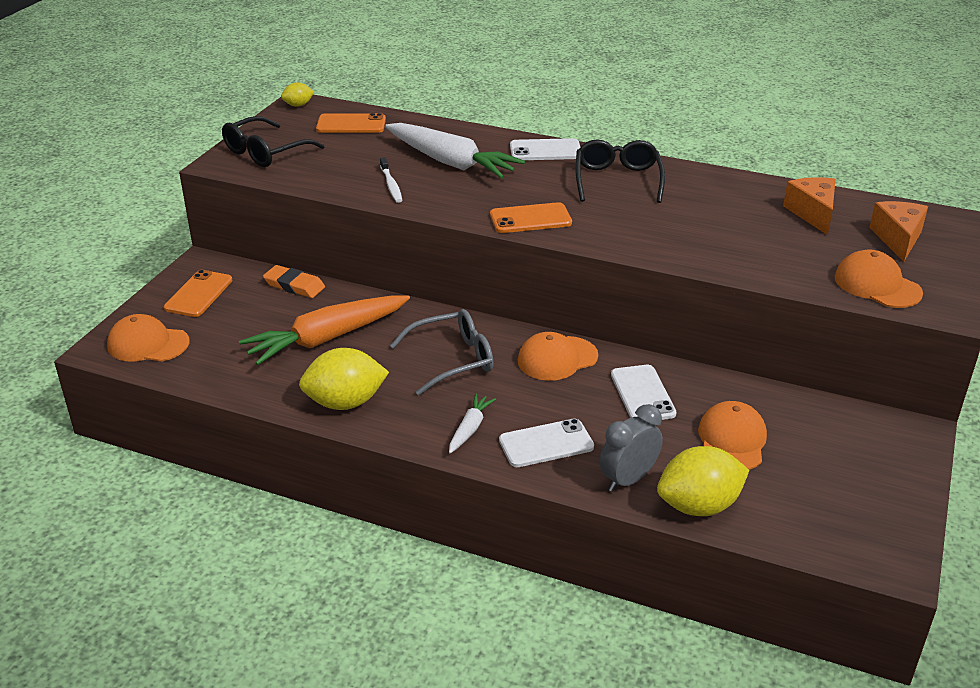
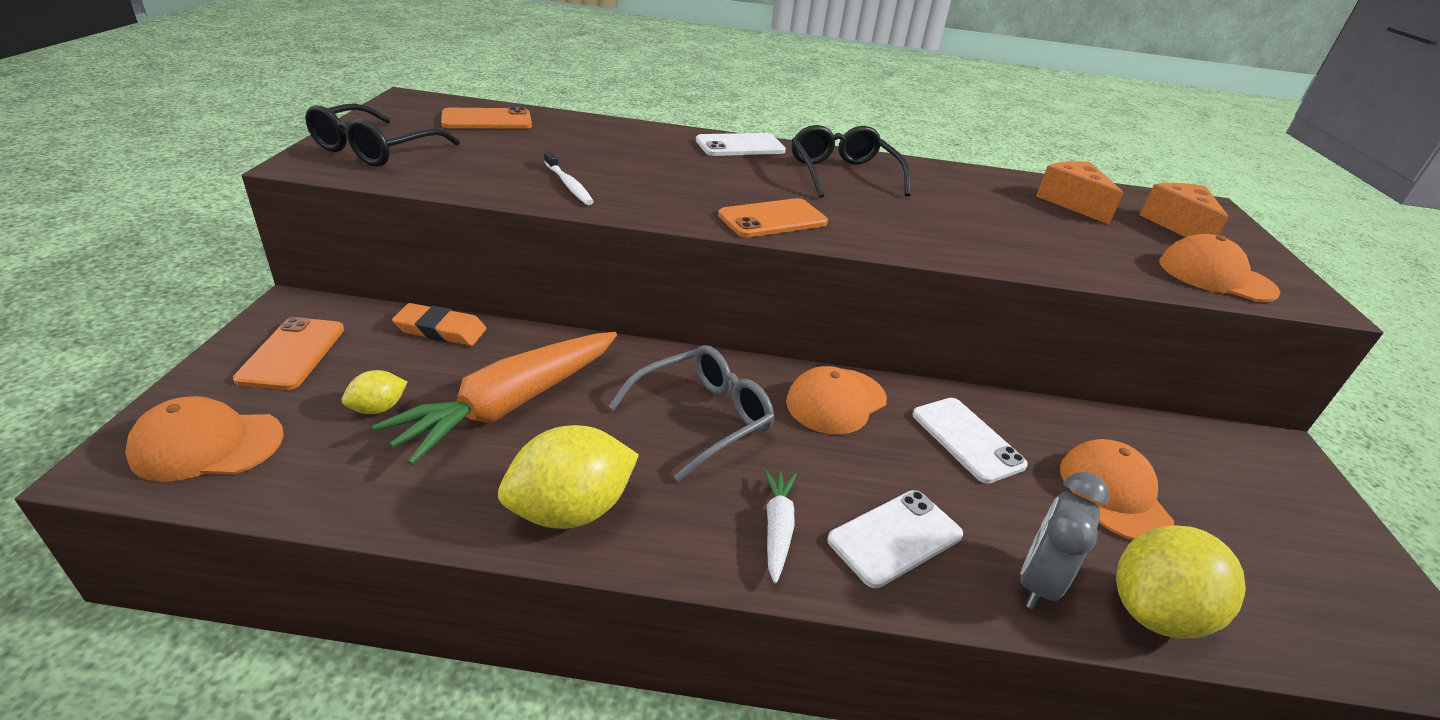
camera: 20 degrees left, 0 degrees up
(298, 105) = (409, 101): yellow lemon -> yellow lemon (378, 408)
(451, 162) = (635, 159): white carrot -> none

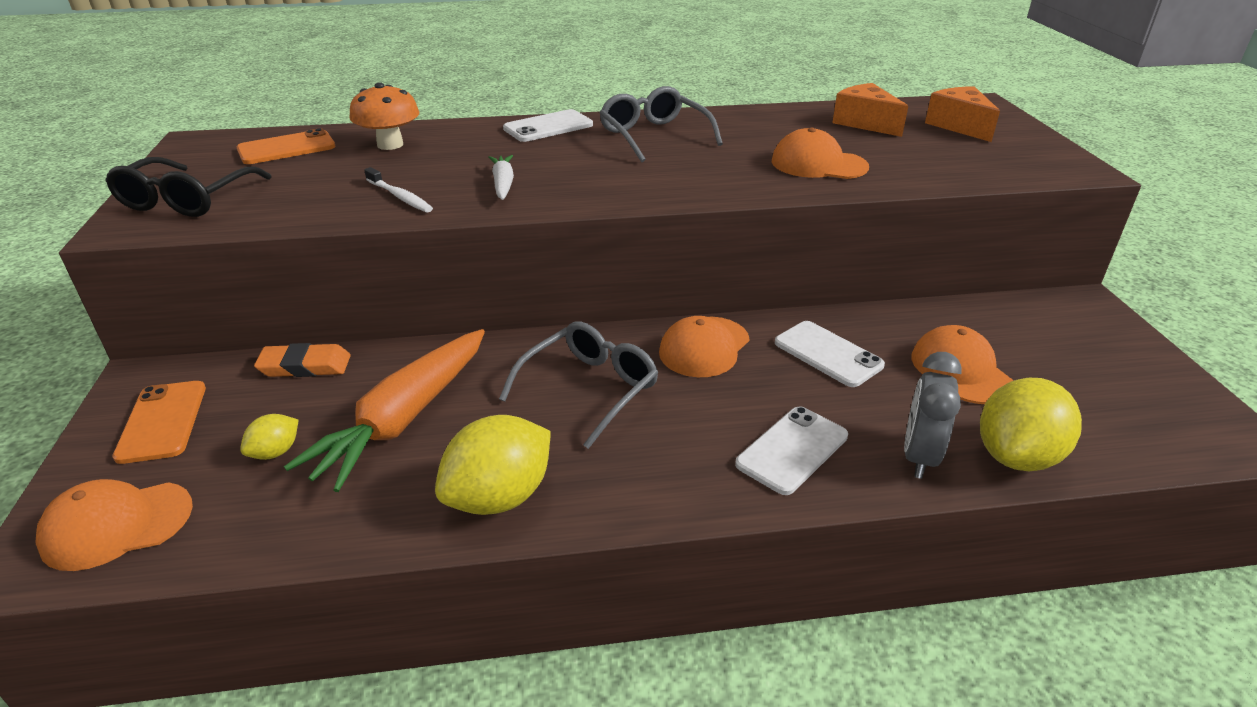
camera: 10 degrees left, 0 degrees up
(582, 134) = (390, 145): none -> orange mushroom
(772, 219) = (606, 191): orange phone -> none
(777, 528) = (689, 467): white carrot -> white carrot (503, 184)
(842, 174) = (654, 136): black glasses -> grey glasses
(1216, 276) = (1001, 165): orange cap -> orange cap (818, 164)

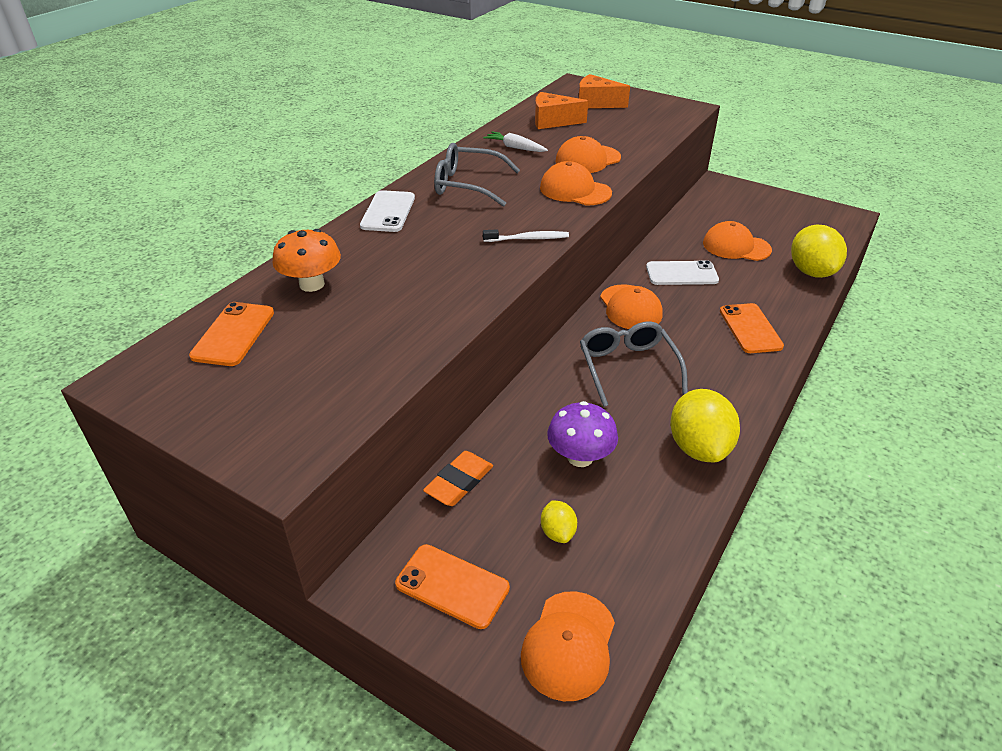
camera: 50 degrees left, 5 degrees up
(187, 200) = (272, 417): black glasses -> none
(400, 197) = (423, 312): white toothbrush -> white toothbrush (528, 239)
(403, 419) = (580, 457): orange carrot -> purple mushroom
(503, 184) = (462, 265): white carrot -> white carrot (515, 147)
(738, 180) = (575, 190): none -> orange cap
(792, 450) = (750, 328): white phone -> orange phone
(919, 456) = (788, 296): grey clock -> none

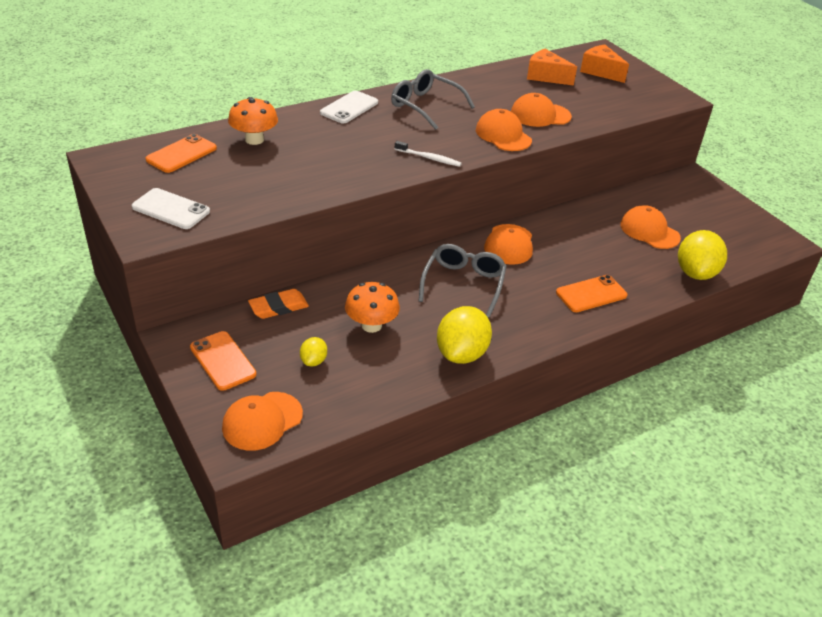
camera: 25 degrees right, 0 degrees up
(515, 147) = (492, 88): white carrot -> none
(580, 457) = (371, 325): purple mushroom -> orange mushroom
(681, 274) = (578, 235): white phone -> white phone (171, 209)
(750, 328) = (591, 294): orange phone -> orange phone turned 45 degrees clockwise

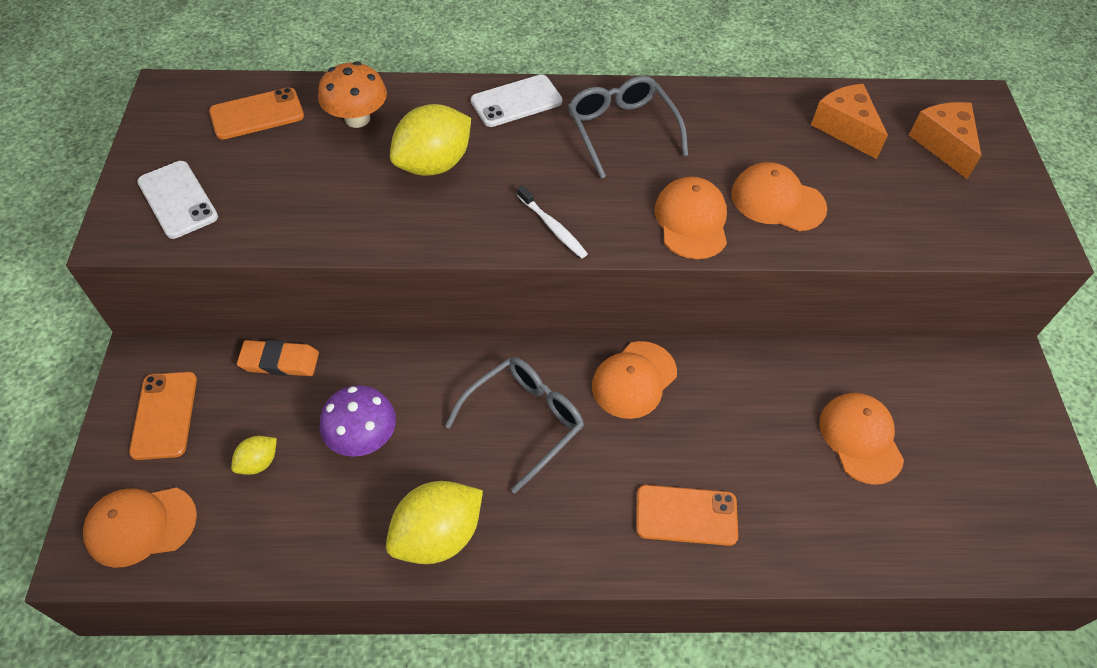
camera: 30 degrees right, 15 degrees up
(371, 325) = (363, 438): orange mushroom -> purple mushroom
(695, 273) = (876, 547): yellow lemon -> yellow lemon (434, 164)

